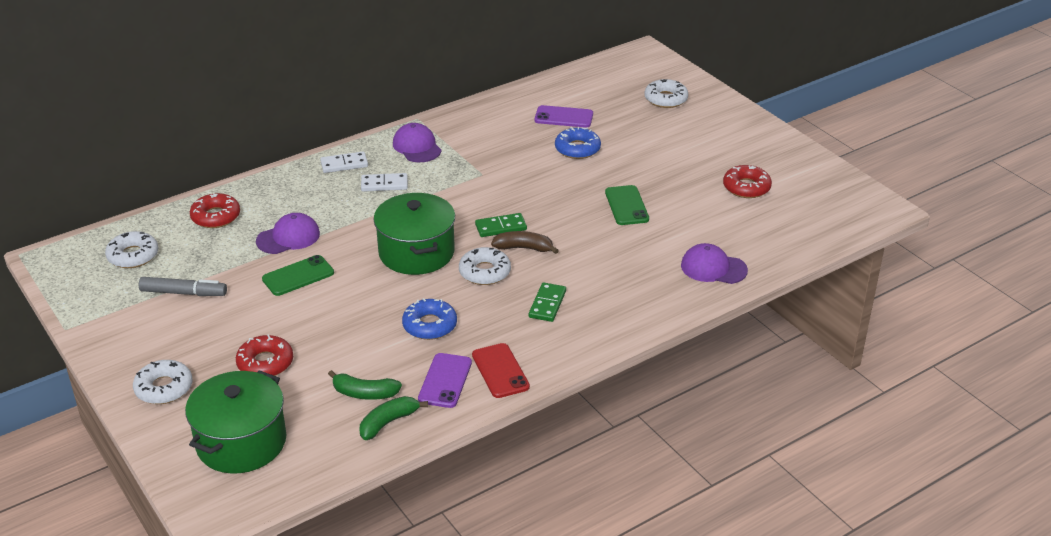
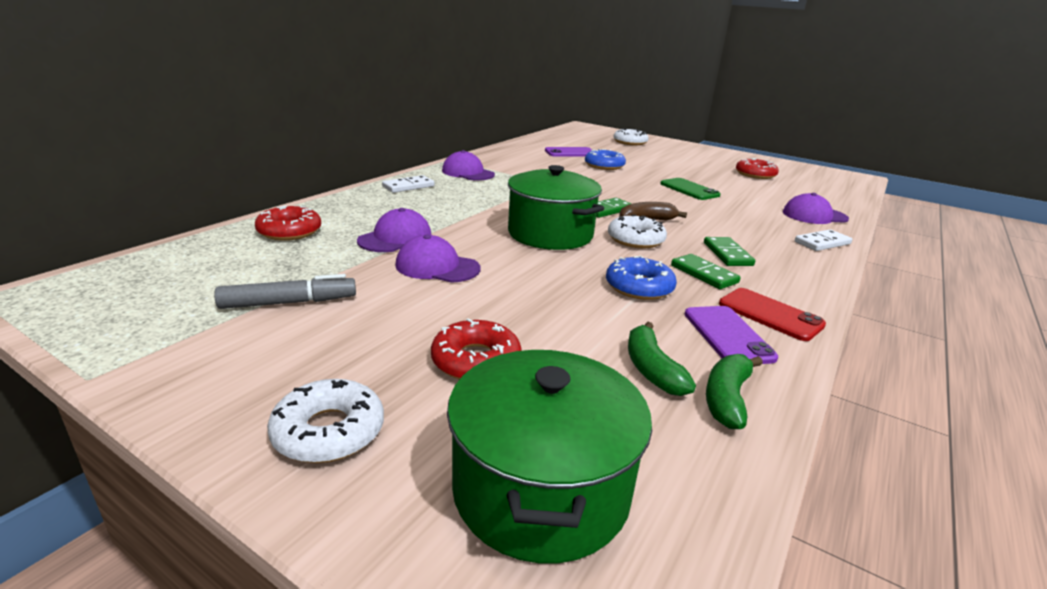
camera: 25 degrees left, 10 degrees down
(133, 256) = (187, 276): white donut -> none
(298, 276) = (437, 267): green phone -> purple cap
(364, 393) = (651, 369): green banana -> green banana turned 90 degrees clockwise
(384, 184) = (462, 195): white domino -> white domino (822, 243)
(497, 322) = (704, 274): none -> green domino

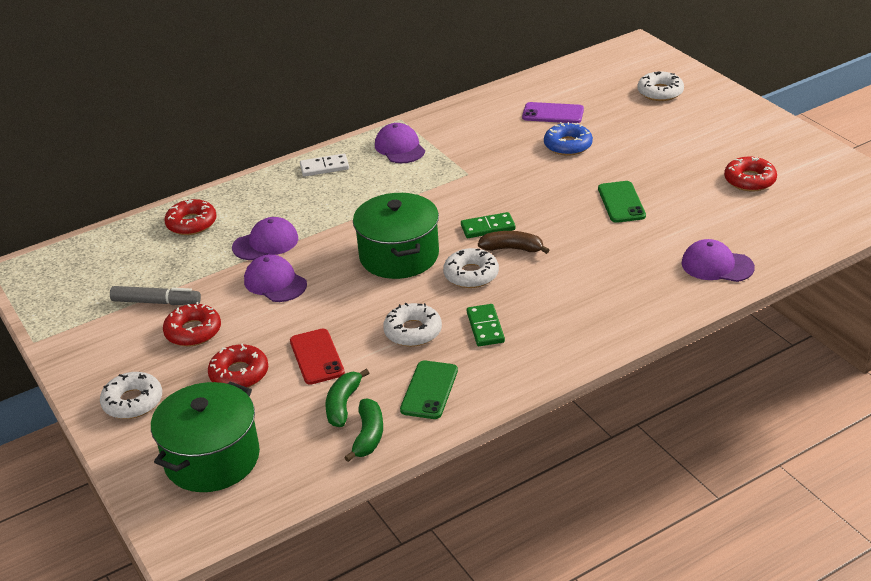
camera: 30 degrees right, 10 degrees up
(367, 325) = (193, 331): none -> red donut
(639, 287) = (413, 331): blue donut -> white donut
(727, 254) = (538, 307): green domino -> none
(727, 335) = (429, 390): purple phone -> green phone
(727, 399) = (368, 436): green banana -> green banana turned 135 degrees clockwise
(770, 314) = (488, 379): red phone -> red phone (316, 357)
(822, 243) = (661, 307): white domino -> none

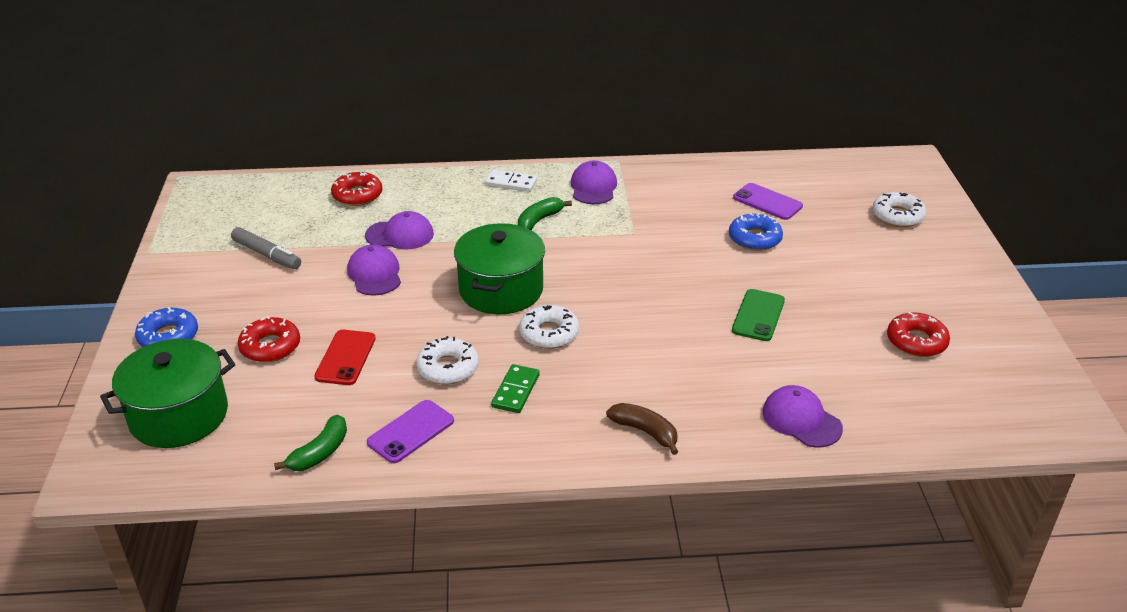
camera: 25 degrees right, 0 degrees up
(133, 402) = (168, 336): white donut -> blue donut
(193, 331) = (270, 293): red donut -> none
(343, 405) = (326, 413): green banana -> green banana (539, 220)
(429, 390) = (411, 432): green phone -> purple phone
(488, 228) = (605, 293): green domino -> none
(512, 249) = (610, 323): brown banana -> brown banana (645, 432)

